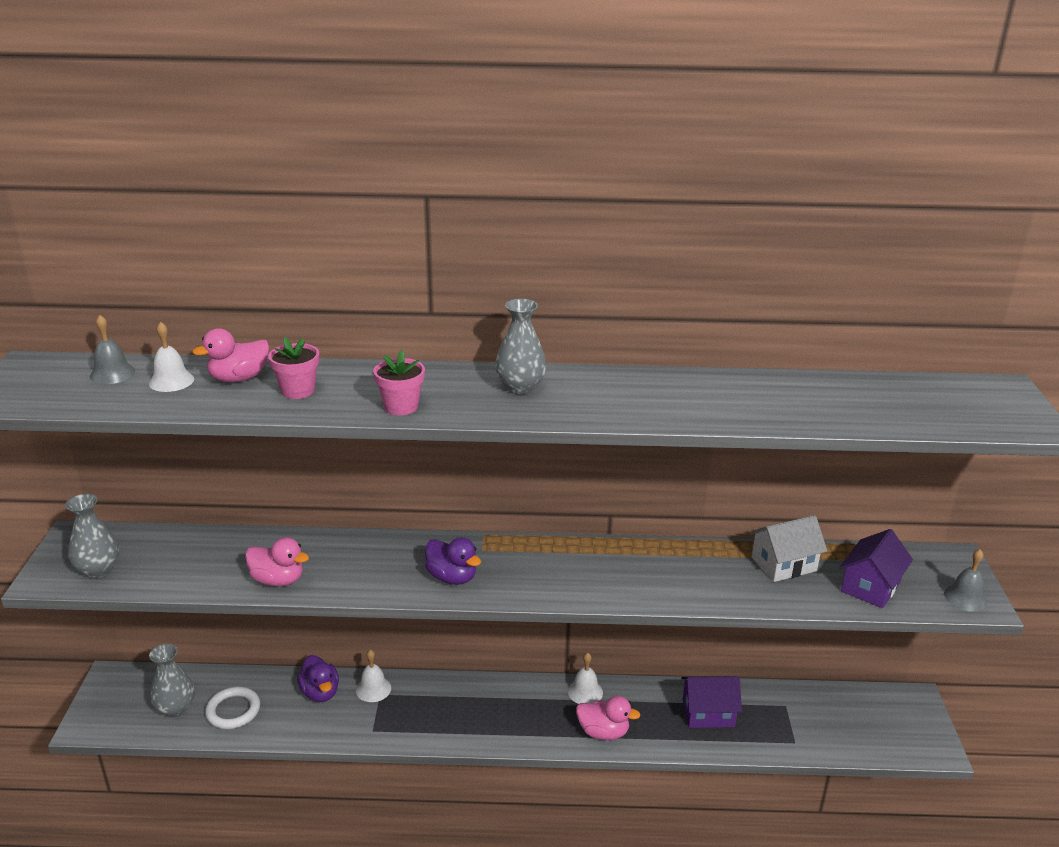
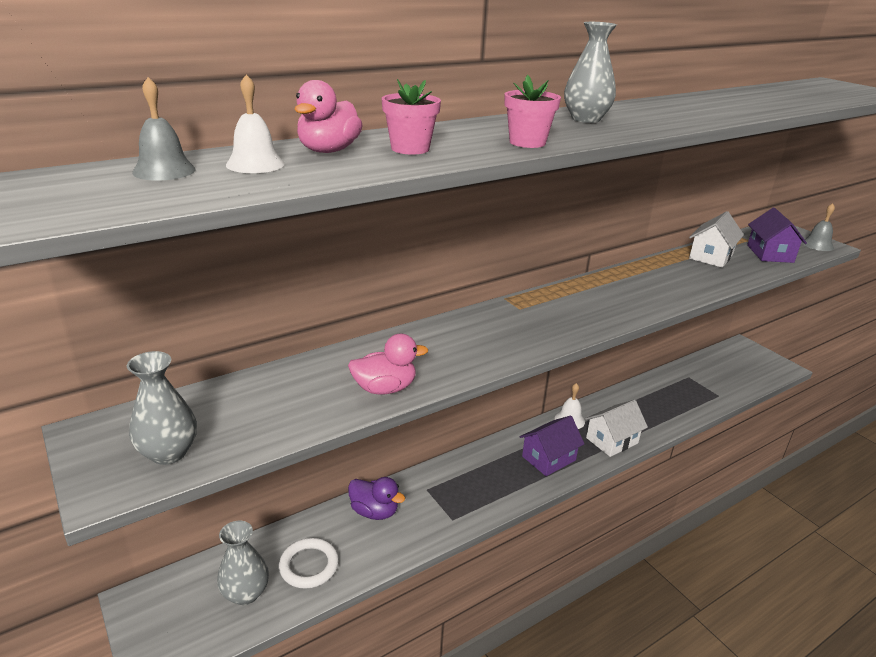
camera: 35 degrees left, 0 degrees up
(373, 689) = (416, 488): white bell -> none
(452, 577) = (527, 334): purple duck -> none
(603, 732) = (612, 440): pink duck -> white house
(708, 713) = (655, 400): purple house -> purple house (548, 458)

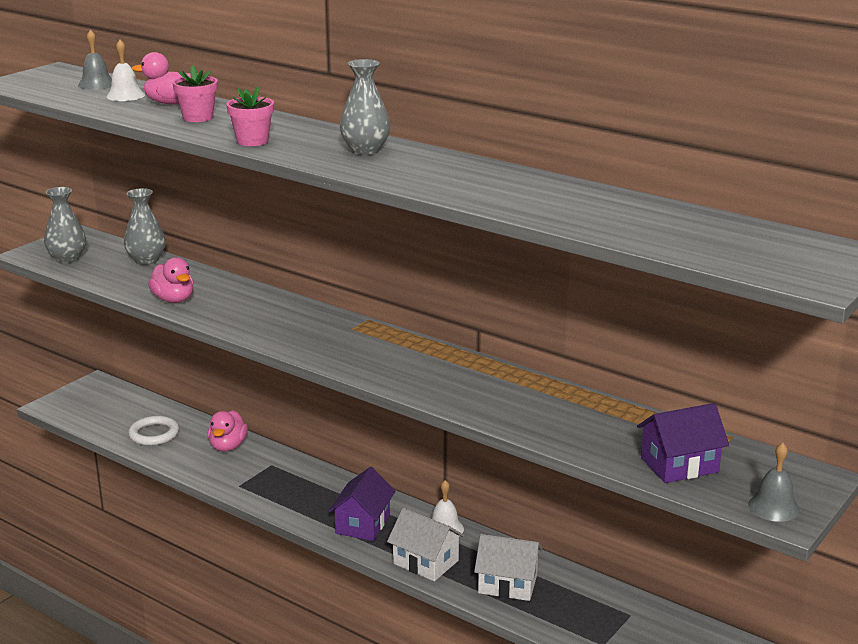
camera: 70 degrees right, 5 degrees down
(245, 593) = (117, 418): grey vase -> grey vase (146, 260)
(374, 511) = (228, 446): purple duck -> pink duck
(548, 458) = (363, 524): purple house -> purple house turned 75 degrees clockwise
(711, 256) = (613, 421): white house -> white house (507, 584)

